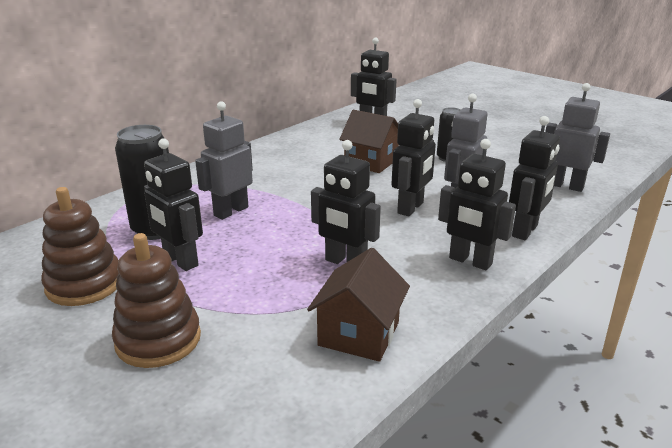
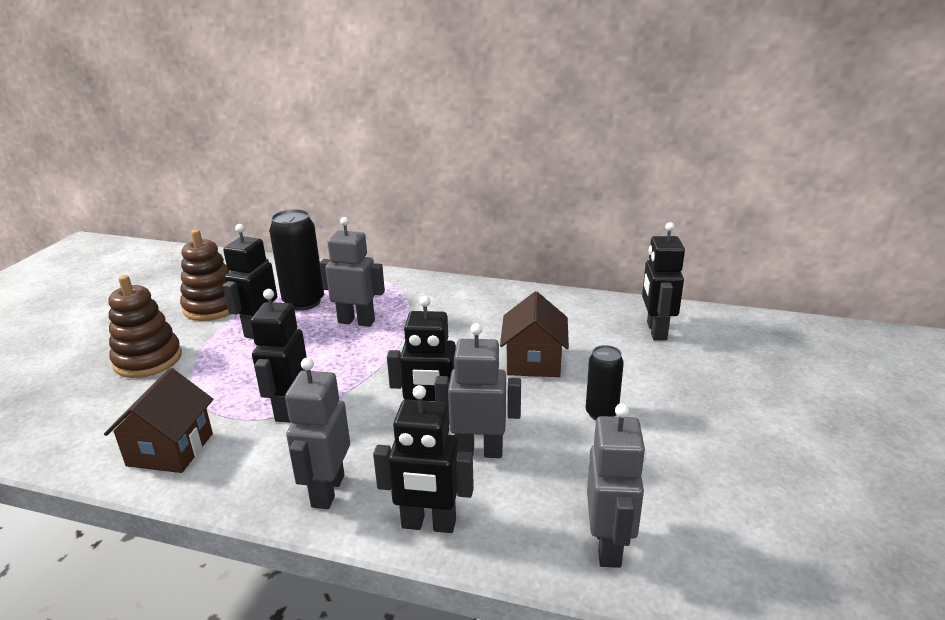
camera: 65 degrees right, 0 degrees up
(359, 334) = (170, 449): brown house -> brown house turned 75 degrees counterclockwise
(470, 261) = (327, 491): black robot -> grey robot

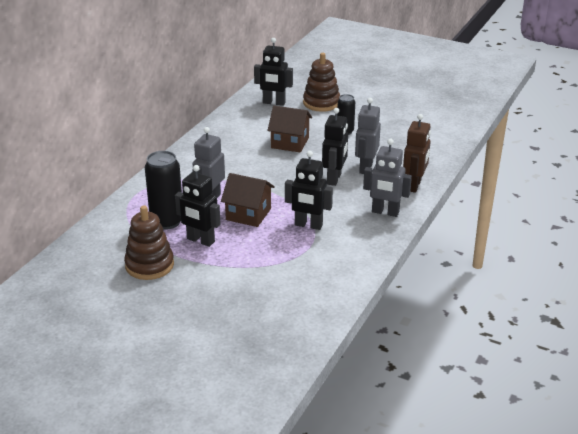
camera: 80 degrees left, 5 degrees up
(148, 360) = (222, 289): brown stacking toy -> brown stacking toy (321, 103)
(170, 449) = (336, 266): brown house -> brown house (248, 214)
(428, 524) = (414, 185): black robot -> brown robot
(609, 546) = (434, 145): grey robot -> none

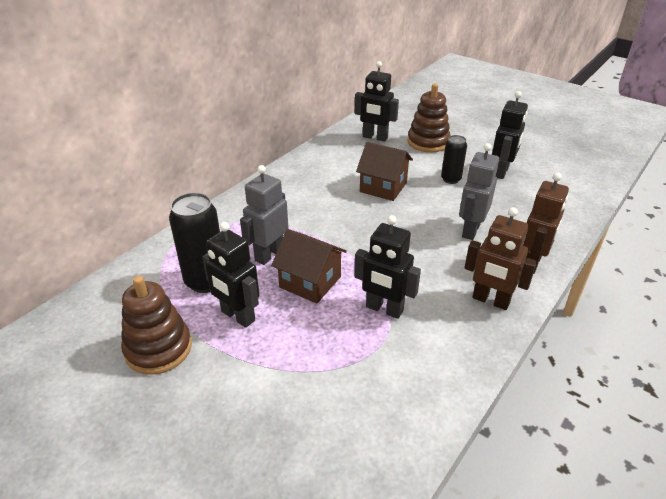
camera: 10 degrees right, 5 degrees up
(334, 179) = (429, 242): black robot -> black robot (501, 172)
(385, 212) = (490, 300): grey robot -> brown robot

